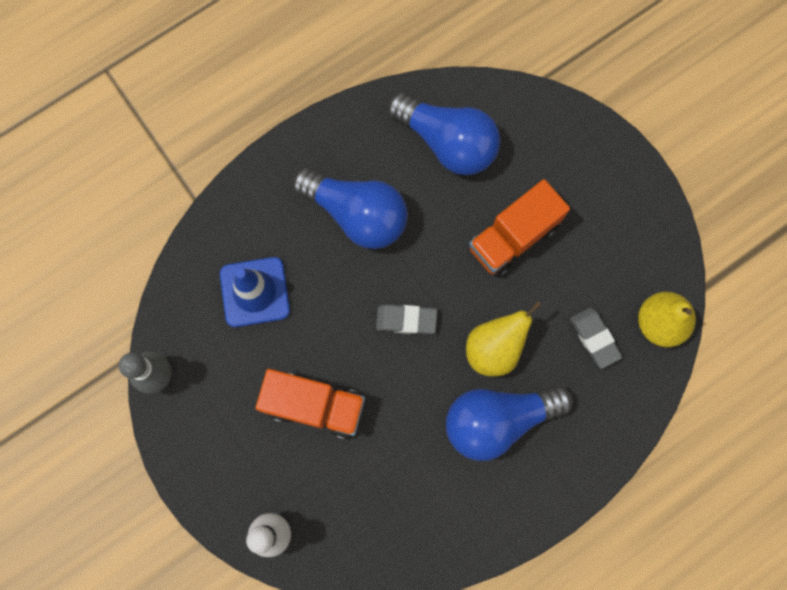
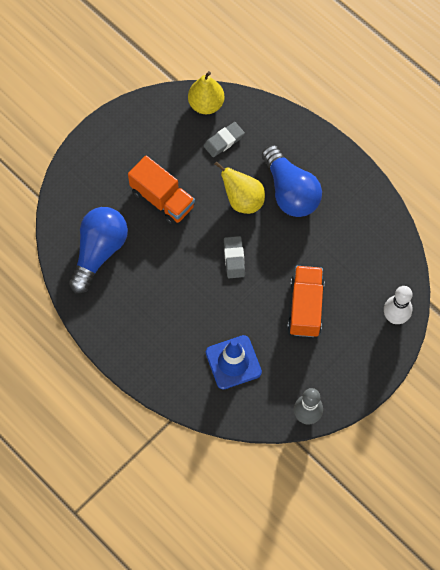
camera: 100 degrees left, 10 degrees down
(356, 214) = (163, 304): blue light bulb -> none

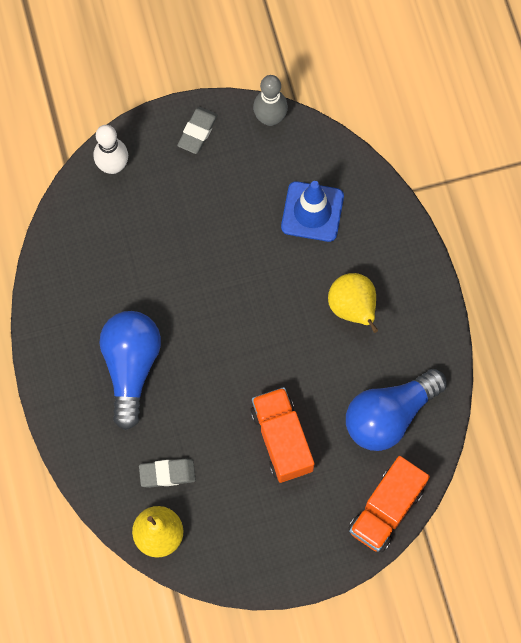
camera: 150 degrees left, 5 degrees up
(234, 258) = (242, 324): grey eraser -> grey eraser (197, 132)
(242, 200) = (191, 387): yellow pear -> yellow pear (353, 308)
(305, 307) = (200, 228): orange truck -> orange truck (386, 510)

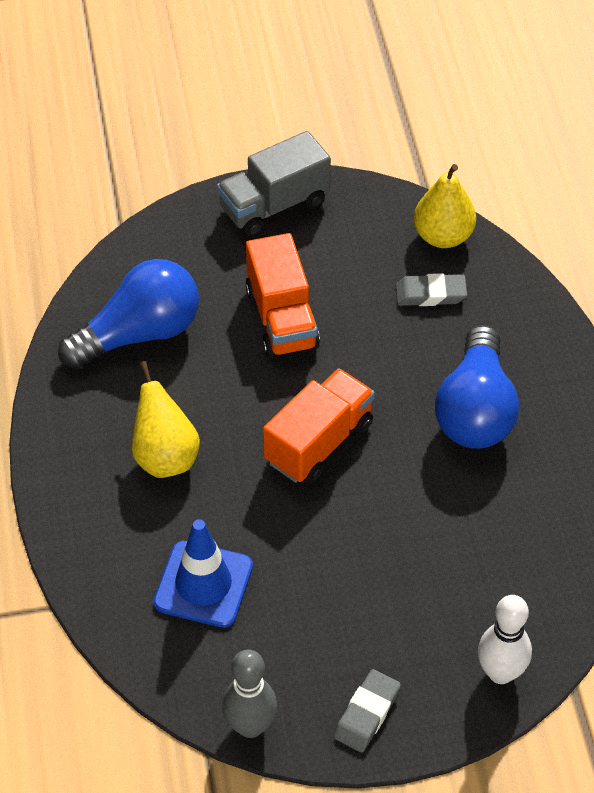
camera: 175 degrees left, 20 degrees down
(299, 556) = (274, 206): none -> grey truck
(386, 510) = (162, 241): orange truck -> orange truck (319, 442)

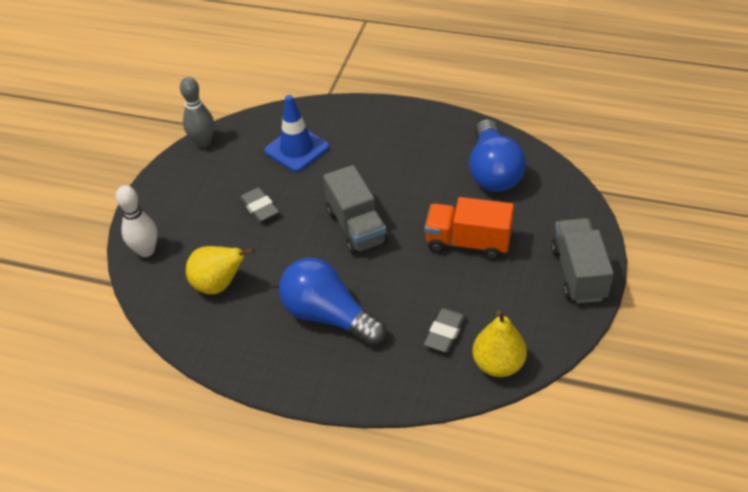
camera: 120 degrees right, 5 degrees down
(165, 457) = (391, 157): yellow pear -> yellow pear (219, 285)
(319, 442) = (356, 227): orange truck -> grey truck
(367, 714) = (172, 187): grey eraser -> grey eraser (259, 207)

